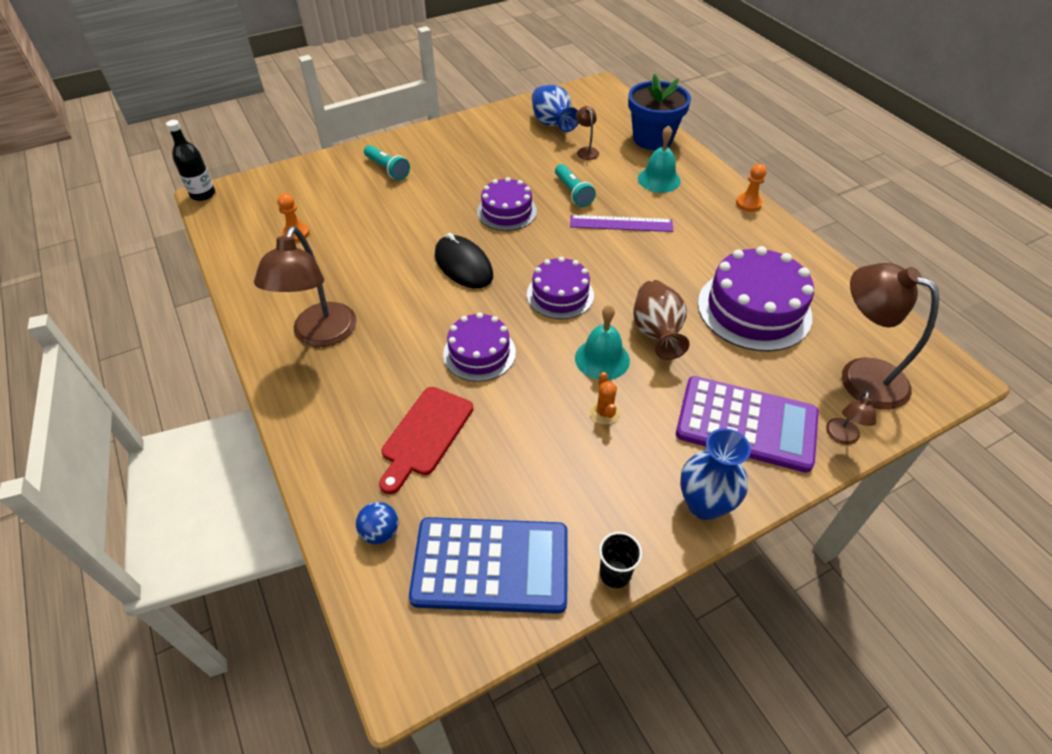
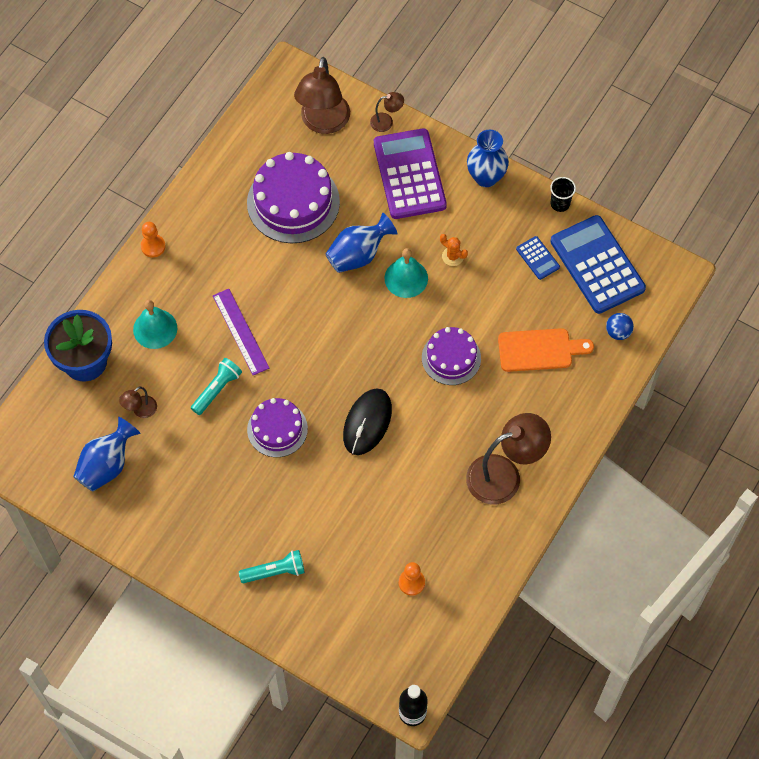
camera: 120 degrees left, 15 degrees up
(387, 169) = (275, 572): turquoise flashlight -> turquoise flashlight turned 60 degrees clockwise
(425, 435) = (539, 350): red cutting board -> orange cutting board
(547, 499) = (537, 258): none -> blue calculator
(560, 295) = (357, 335): purple cake -> none
(604, 412) = (452, 256): orange cactus -> orange cactus turned 75 degrees clockwise
(656, 333) = (358, 255): brown vase -> blue vase

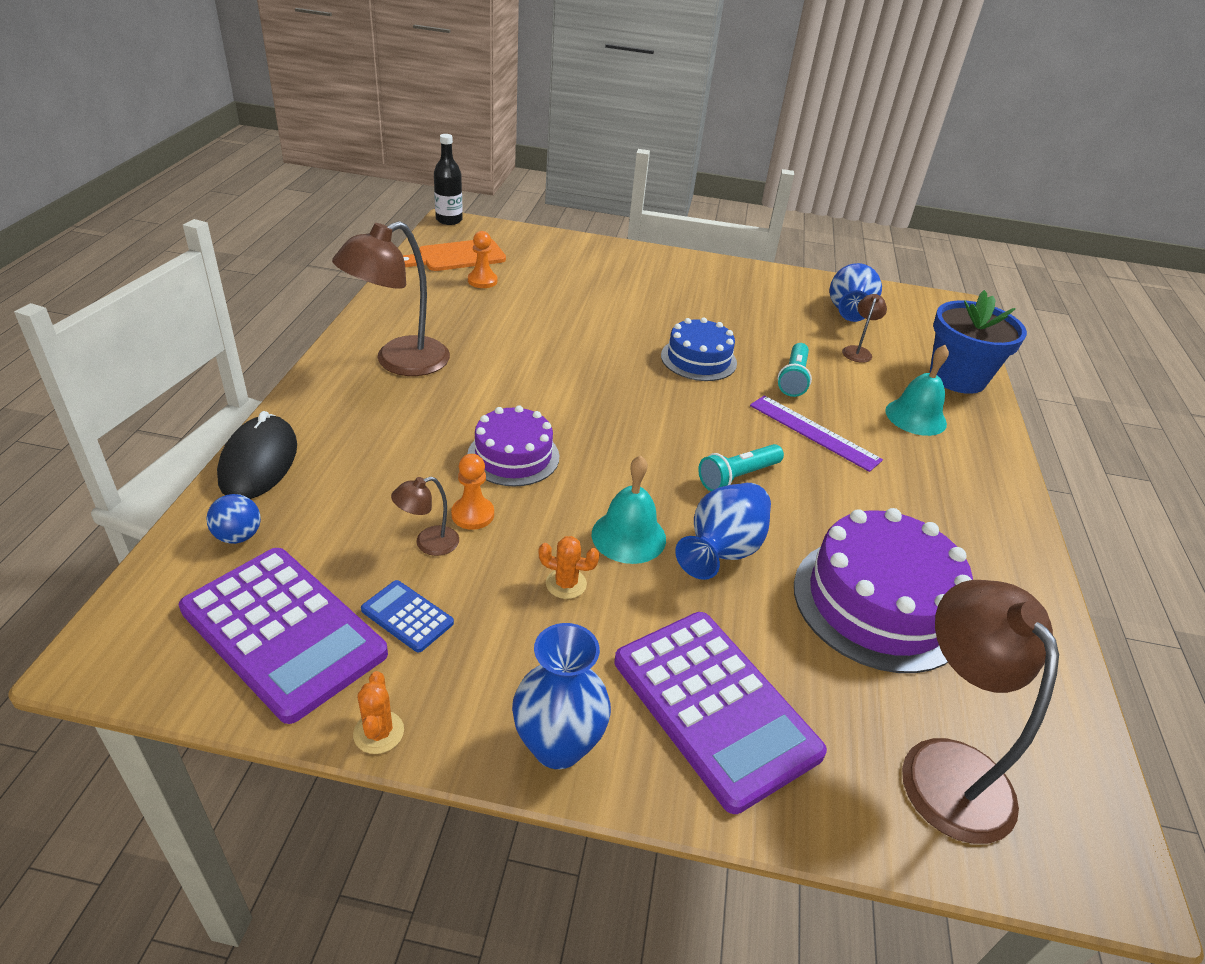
camera: 155 degrees right, 25 degrees down
(153, 246) = (1011, 497): orange pawn -> orange pawn (472, 514)
(275, 572) = (626, 272): turquoise flashlight -> turquoise flashlight (737, 477)
(277, 429) = (698, 359): purple cake -> blue cake
(367, 423) = (595, 379): black mouse -> black mouse (259, 462)
(386, 122) = (827, 811): brown lamp -> brown lamp (428, 544)
(539, 350) = (377, 488): orange cutting board -> orange cutting board (457, 256)
(560, 204) = (378, 732): black cup -> orange cactus
(597, 265) = (283, 631): blue calculator -> purple calculator

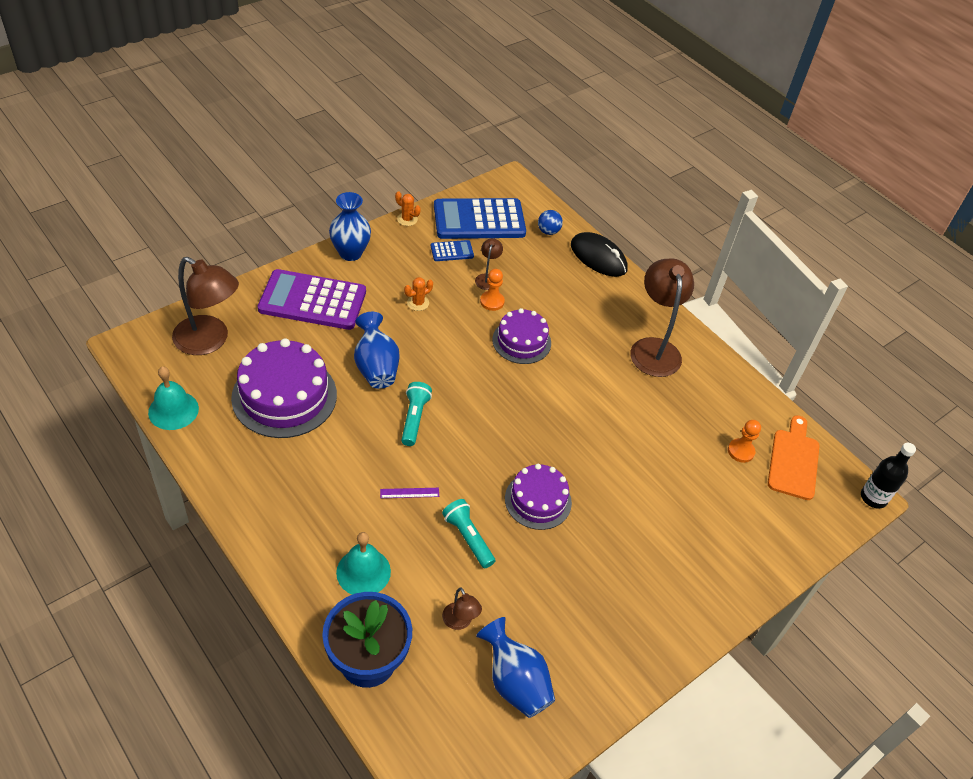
camera: 130 degrees right, 10 degrees up
(283, 631) = (479, 220): purple calculator -> blue calculator
(628, 536) = (422, 342): turquoise bell -> turquoise bell (173, 410)
(698, 359) = (538, 500): blue cake -> purple cake
(814, 432) = (409, 493): purple ruler -> purple ruler, size x0.52

